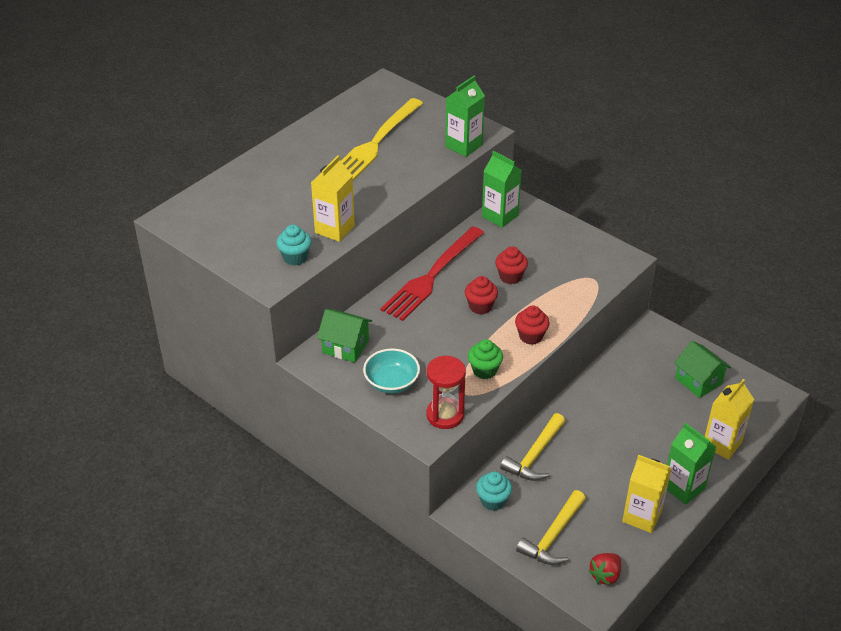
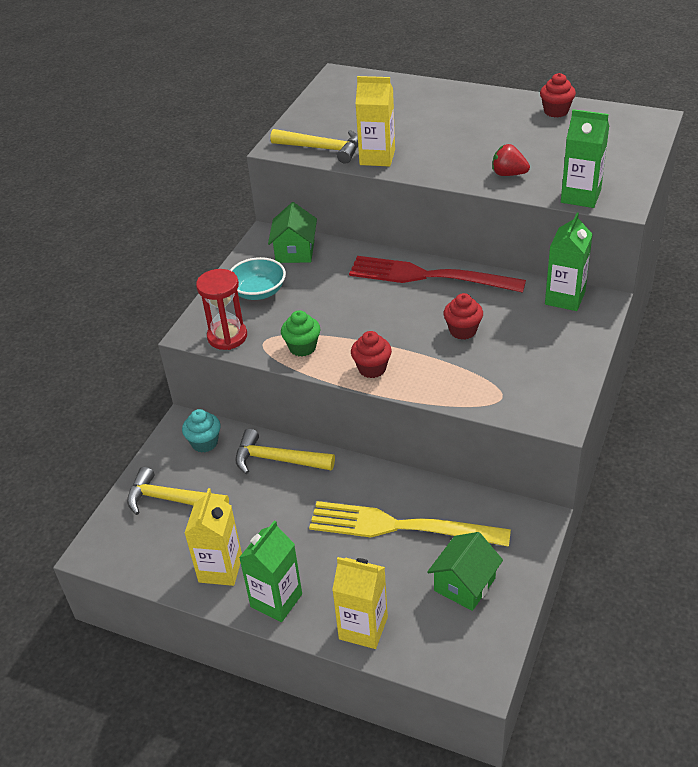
camera: 75 degrees right, 0 degrees up
(295, 257) = (322, 149): turquoise cupcake -> yellow hammer
(375, 143) = (536, 142): yellow fork -> yellow fork (399, 526)
(480, 306) = (400, 321): red cupcake -> red cupcake (556, 111)
(605, 575) = (130, 553): red strawberry -> red strawberry (508, 174)

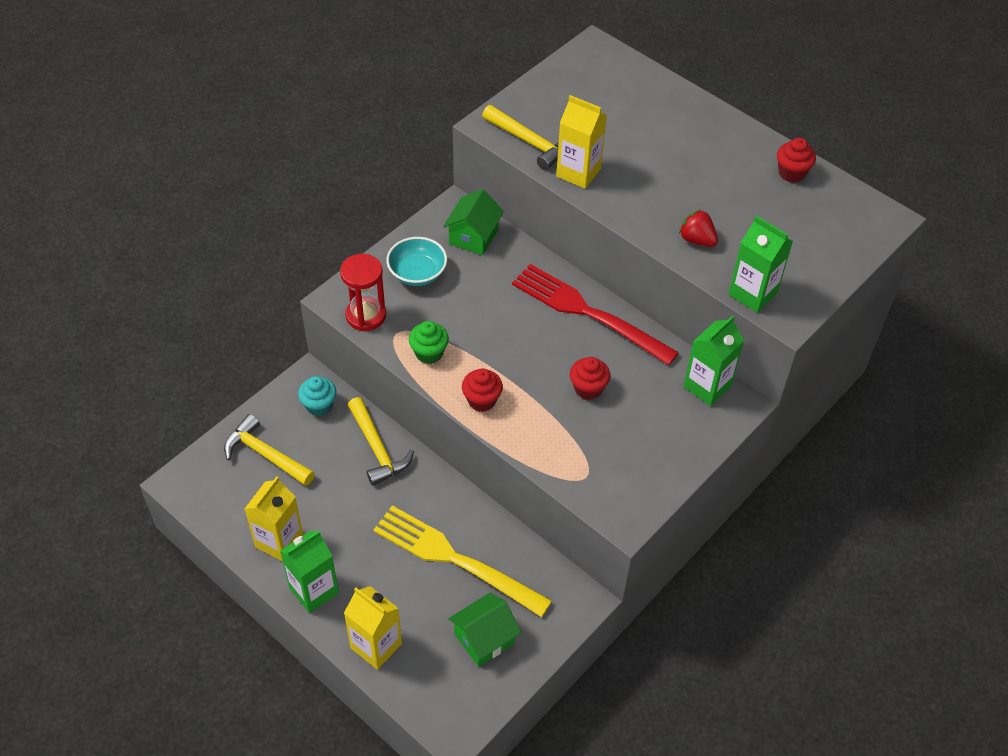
camera: 15 degrees right, 10 degrees up
(278, 460) = (377, 448): yellow hammer -> yellow hammer turned 150 degrees counterclockwise

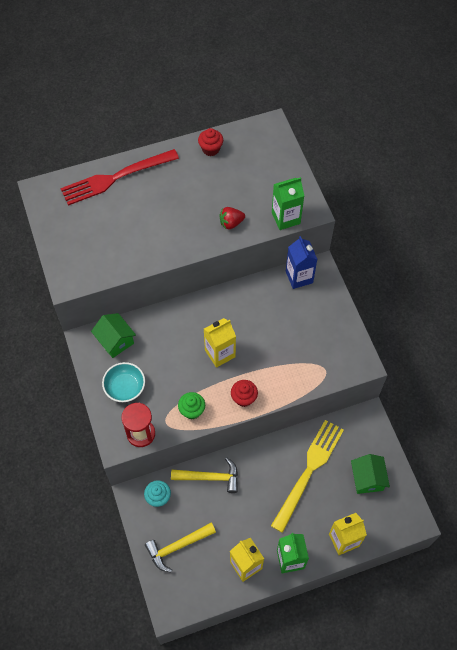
camera: 60 degrees left, 10 degrees up
(454, 559) = (309, 470): yellow fork -> yellow fork turned 150 degrees clockwise
(529, 142) = (98, 268): yellow hammer -> none
(578, 172) = (140, 255): yellow carton -> yellow carton (220, 353)
(587, 312) = (212, 309): red fork -> red fork (115, 178)
(588, 388) = (267, 337): red cupcake -> none
(707, 386) = (299, 277): green carton -> blue carton

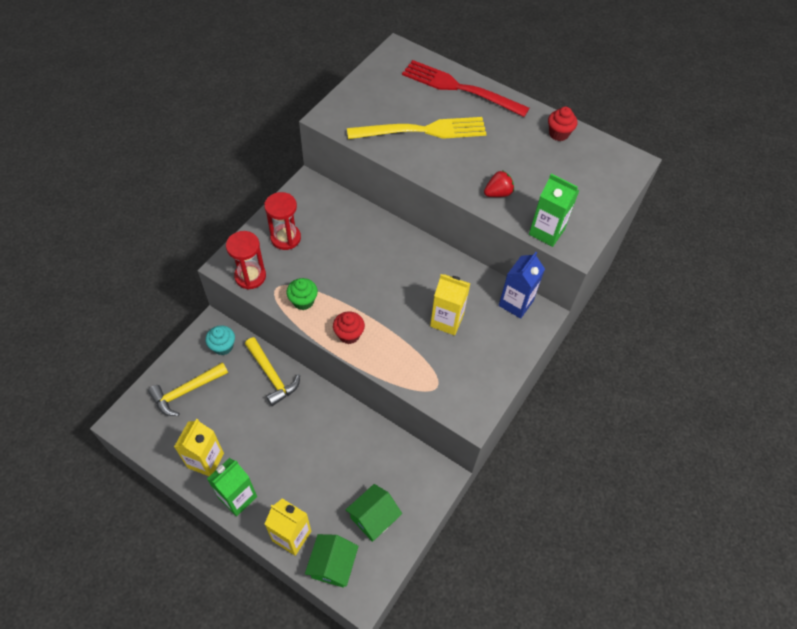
camera: 50 degrees right, 5 degrees down
(115, 341) = (324, 204): green house -> green house (332, 565)
(125, 387) = (285, 238): turquoise bowl -> red hourglass
(177, 546) = (186, 391): yellow hammer -> yellow hammer turned 60 degrees counterclockwise
(220, 353) = (378, 288): yellow carton -> yellow carton (446, 320)
(231, 223) = (498, 193): red strawberry -> red strawberry turned 120 degrees clockwise
(309, 470) = (342, 456): yellow fork -> yellow fork (423, 130)

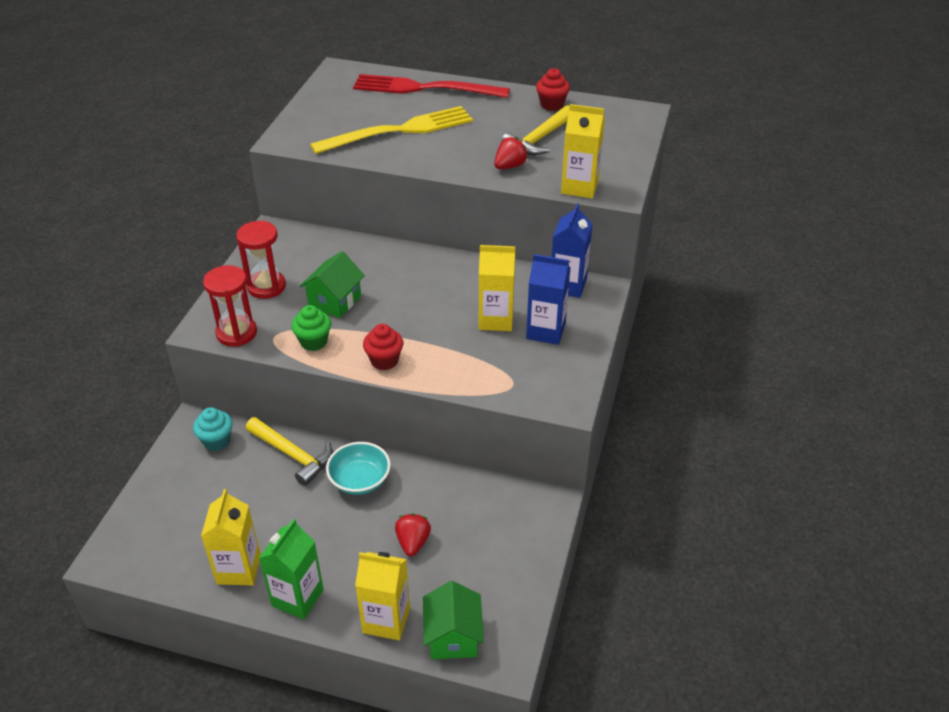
camera: 15 degrees left, 15 degrees down
(186, 391) = (185, 500): yellow hammer -> yellow hammer (539, 139)
(312, 412) = (360, 480): none -> turquoise bowl
(331, 478) = (413, 542): none -> red strawberry
(373, 518) = (484, 570): green house -> green house (335, 301)
(481, 343) = (546, 331): none -> blue carton
(546, 232) = (579, 187): green carton -> yellow carton

